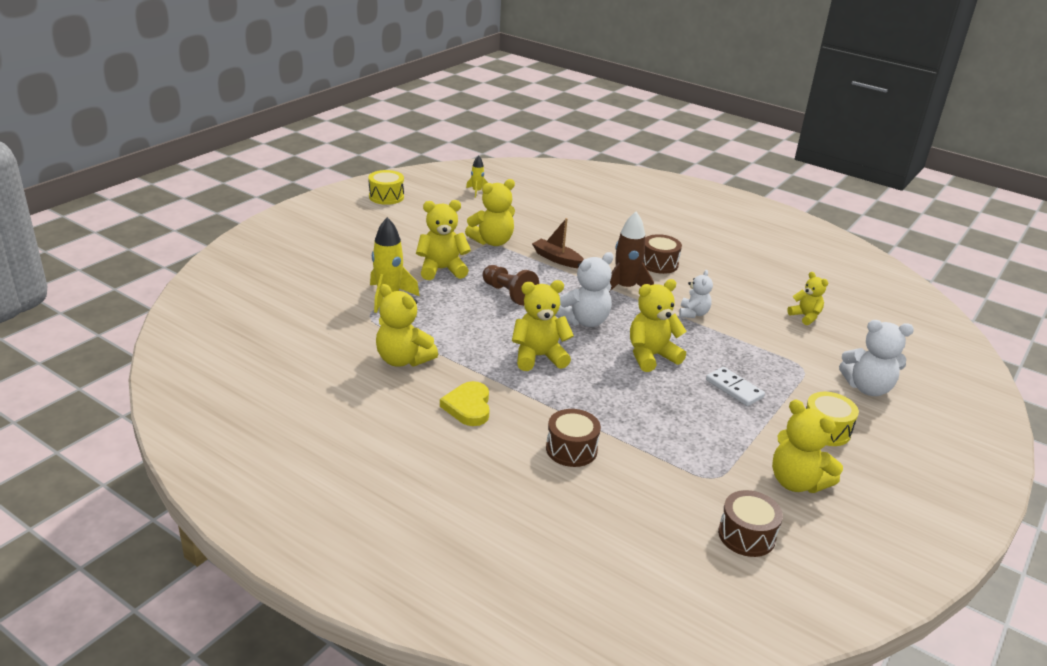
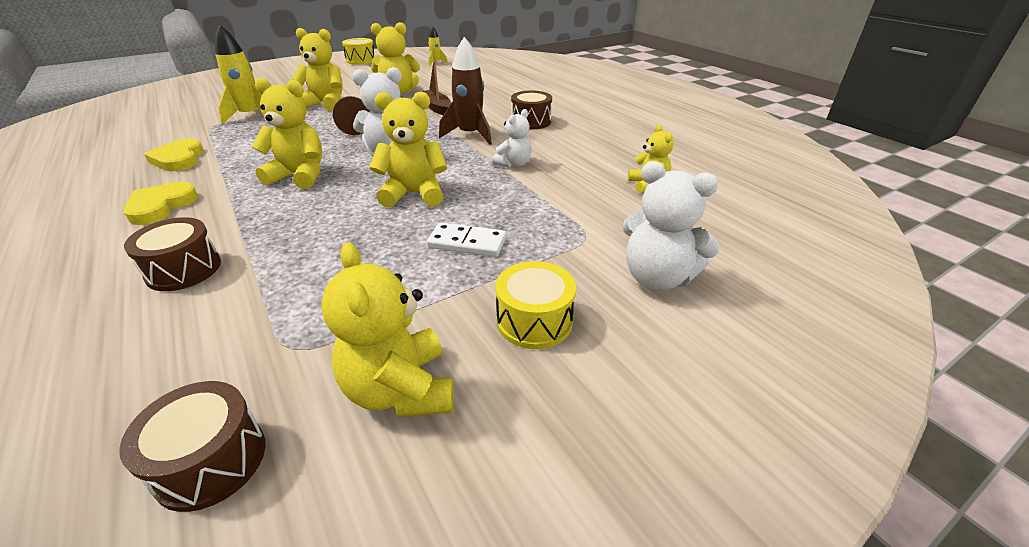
camera: 25 degrees right, 5 degrees up
(403, 360) = (179, 159): yellow teddy bear -> yellow heart
(734, 388) = (467, 243): white domino -> white domino turned 60 degrees counterclockwise

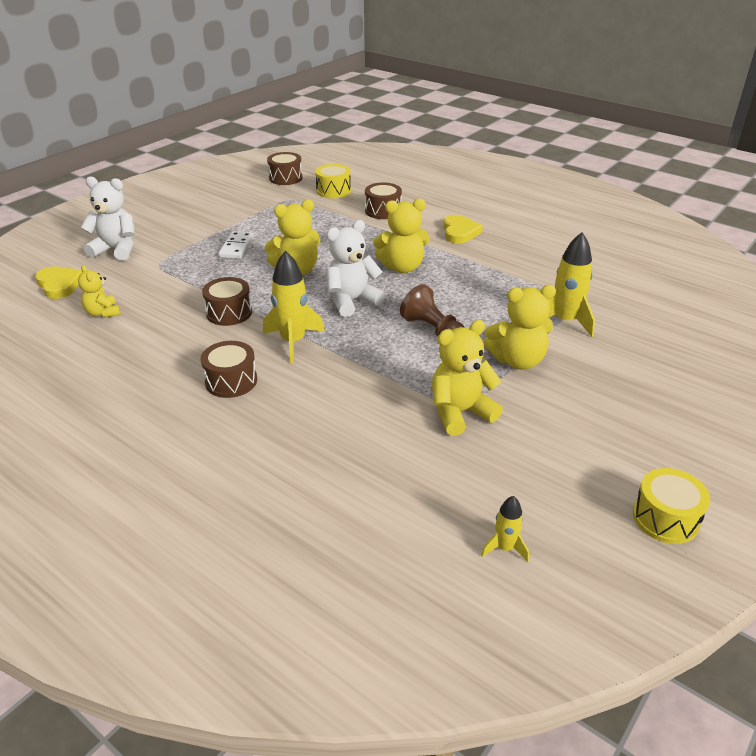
camera: 160 degrees right, 0 degrees up
(179, 159) = (523, 262): yellow heart -> yellow heart (59, 285)
(400, 389) = (234, 198): yellow teddy bear -> none
(436, 108) = (369, 384): brown boat -> none
(467, 243) = (236, 247): white domino -> white domino turned 75 degrees counterclockwise
(470, 135) = (293, 342): brown rocket -> yellow rocket
(514, 164) = (229, 313): white teddy bear -> brown drum
(534, 321) = (185, 223): yellow drum -> yellow drum (333, 191)

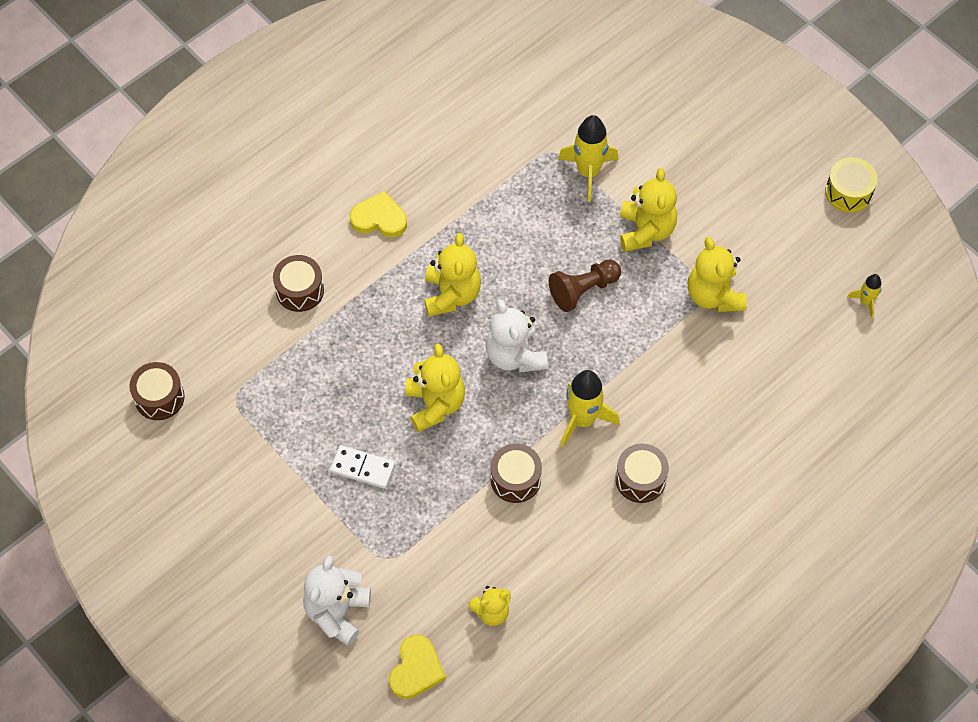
camera: 80 degrees left, 25 degrees up
(59, 285) = (416, 669): yellow heart -> yellow heart turned 135 degrees clockwise
(333, 191) = (221, 340): yellow drum -> none

